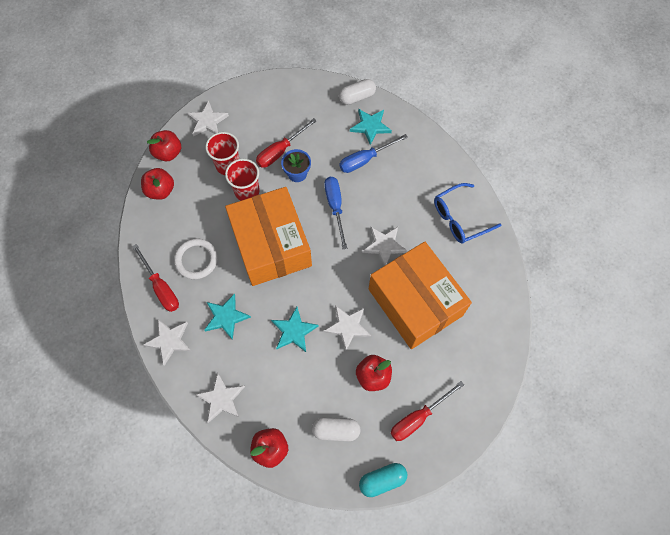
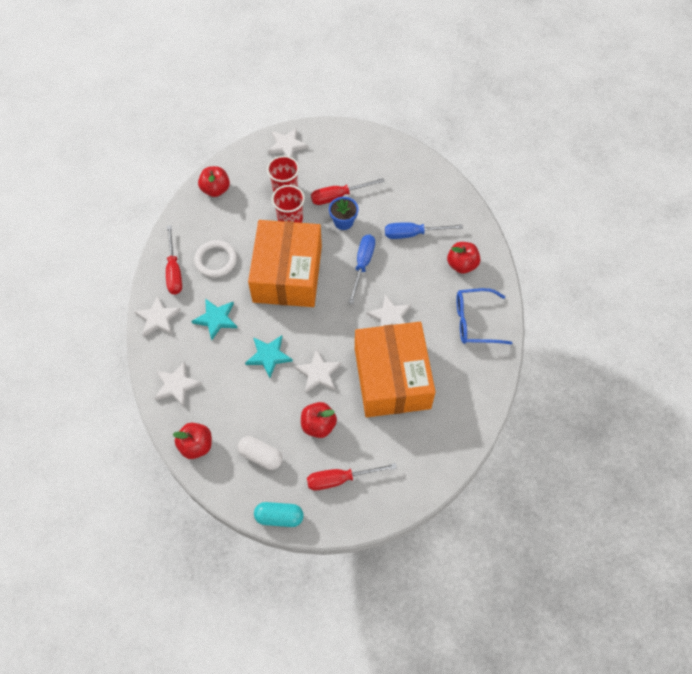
camera: 25 degrees right, 5 degrees down
(168, 153) = (238, 160): red apple -> red apple (462, 265)
(357, 97) = (435, 175): white capsule -> none
(370, 126) = (434, 206): turquoise star -> none

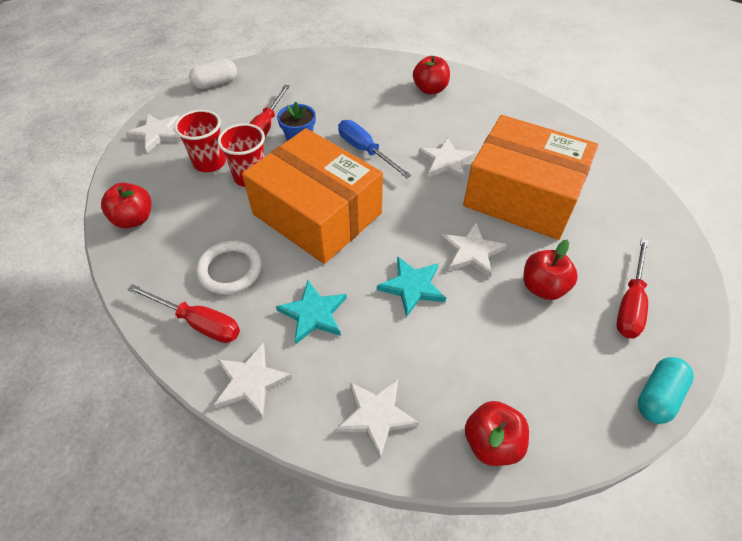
camera: 55 degrees left, 10 degrees down
(261, 456) = (553, 370): white capsule -> white capsule (216, 83)
(413, 234) = (365, 102): blue screwdriver -> none
(475, 321) = (500, 110): blue glasses -> none

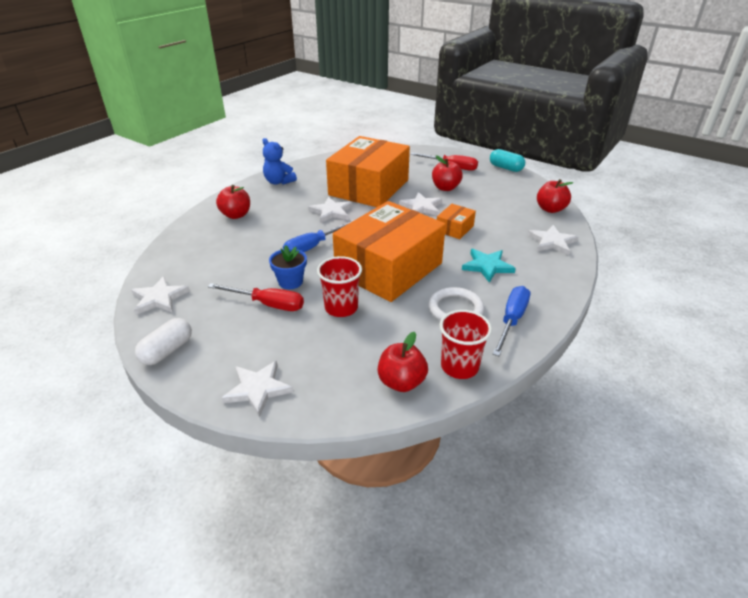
camera: 90 degrees left, 15 degrees down
(198, 323) = (511, 320): red screwdriver -> blue screwdriver
(210, 162) = (317, 338): red cup -> red cup (459, 367)
(216, 83) = (167, 351): white capsule -> white capsule turned 60 degrees clockwise
(251, 381) = (550, 290): white star -> white star (159, 298)
(412, 287) = (454, 228): turquoise star -> orange box
(518, 112) = (279, 182): none -> blue teddy bear

